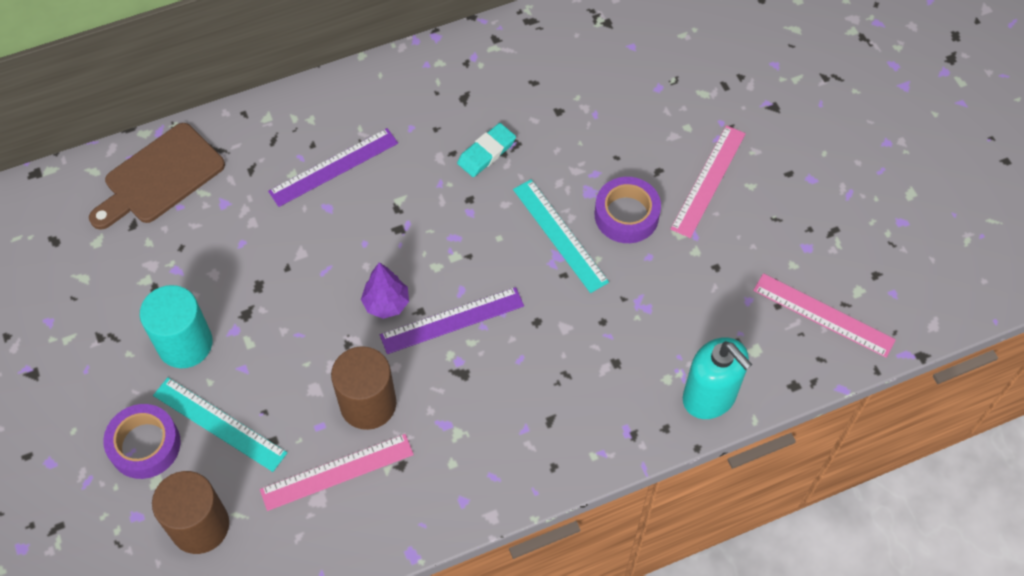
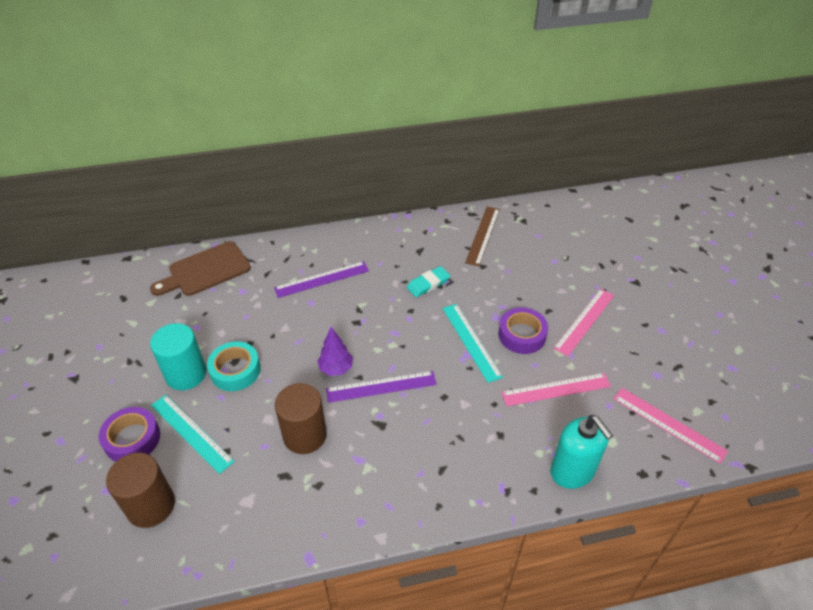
camera: 10 degrees right, 15 degrees down
(251, 328) = (235, 370): none -> turquoise tape
(337, 472) = (268, 482): pink ruler -> pink ruler (556, 389)
(551, 57) = (483, 235): none -> brown ruler

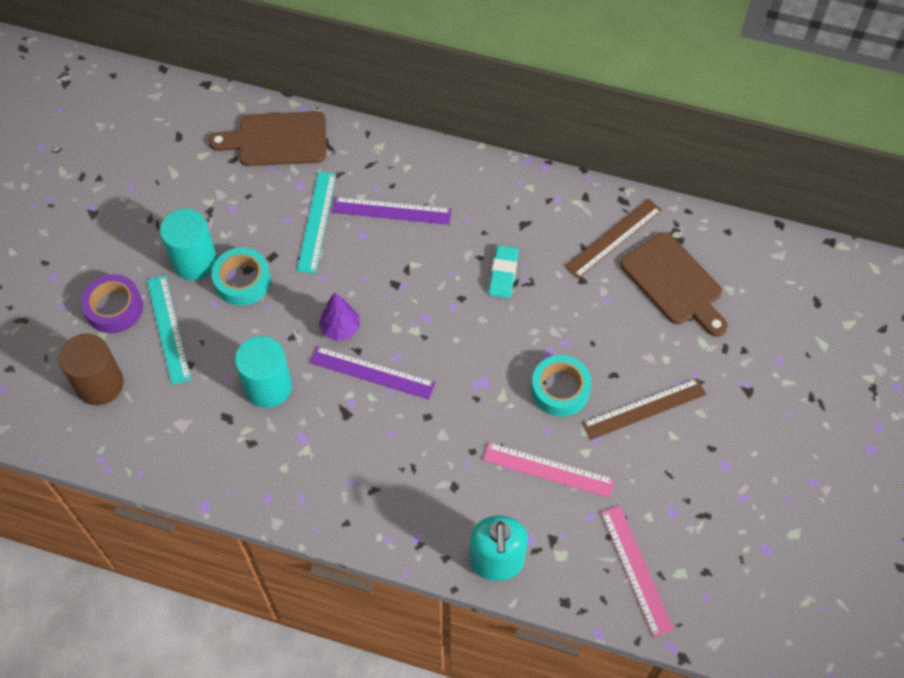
camera: 30 degrees right, 15 degrees up
(305, 435) = (268, 386): brown cylinder -> turquoise cylinder
(428, 284) = (503, 274): turquoise eraser -> turquoise eraser turned 75 degrees counterclockwise
(471, 341) = (499, 369): turquoise ruler -> turquoise ruler (317, 221)
(522, 335) = (560, 389): purple tape -> turquoise tape
(540, 243) = (674, 283): none -> brown cutting board
(584, 321) = (644, 409): pink ruler -> brown ruler

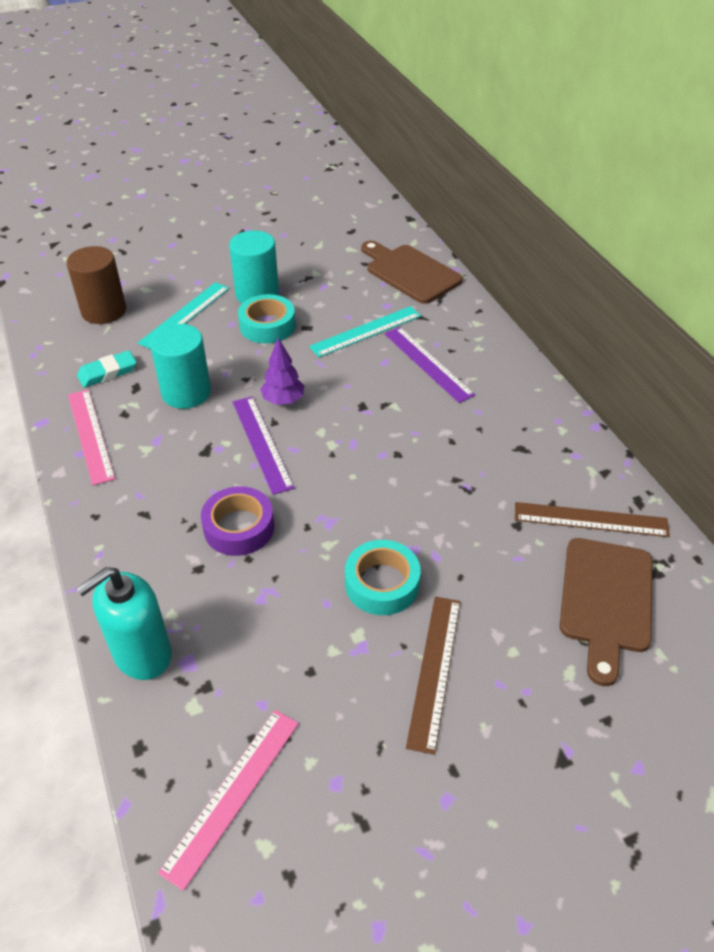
camera: 50 degrees right, 15 degrees down
(114, 308) = (175, 282): purple tape -> purple tape (239, 527)
(503, 274) = (455, 466): turquoise eraser -> turquoise eraser (107, 372)
(548, 470) = (283, 631): pink ruler -> pink ruler (90, 435)
(644, 409) = (434, 670): brown ruler -> brown ruler turned 75 degrees clockwise

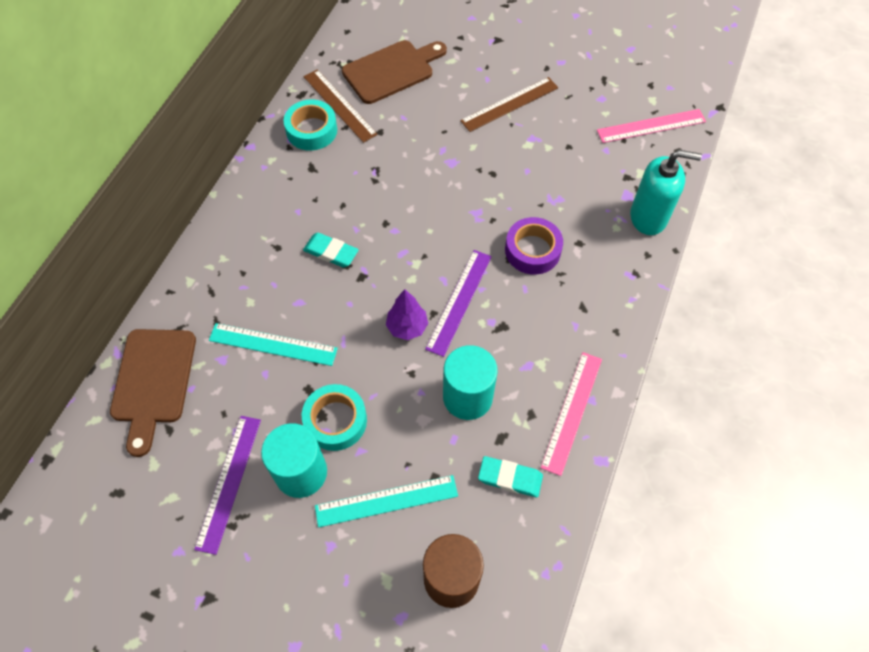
camera: 135 degrees left, 15 degrees up
(382, 584) = (488, 158): turquoise tape -> turquoise tape (311, 130)
(409, 404) = (331, 252): none -> turquoise eraser
(427, 363) = (274, 274): purple ruler -> purple ruler (229, 482)

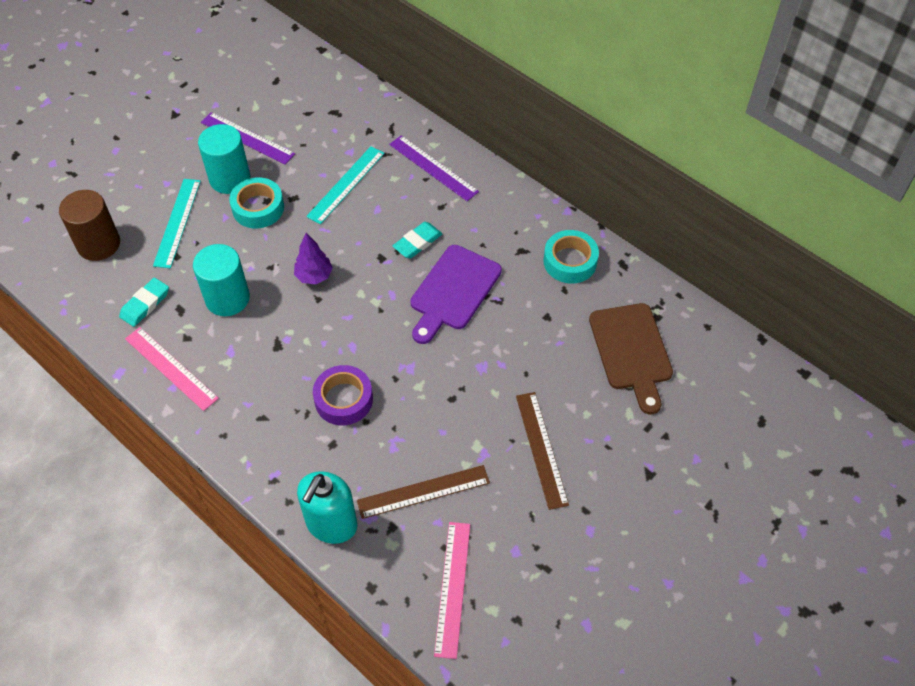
camera: 110 degrees right, 5 degrees down
(153, 381) = (352, 110): brown cutting board -> none
(339, 105) = (596, 292): brown ruler -> brown ruler (423, 491)
(379, 206) = (453, 291): none -> purple cutting board
(459, 301) = (319, 321): purple ruler -> purple ruler (433, 168)

